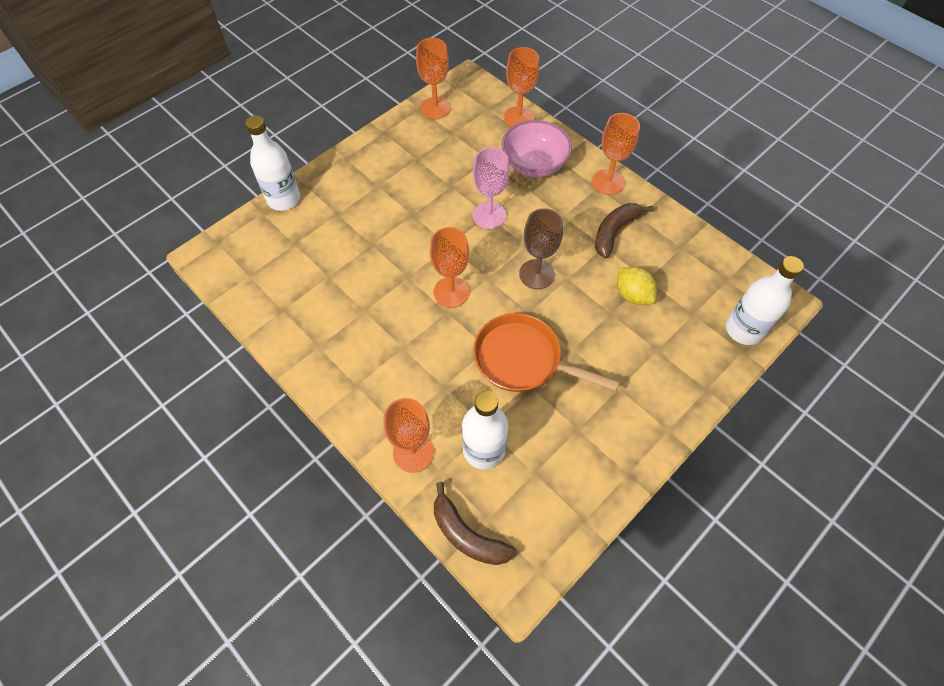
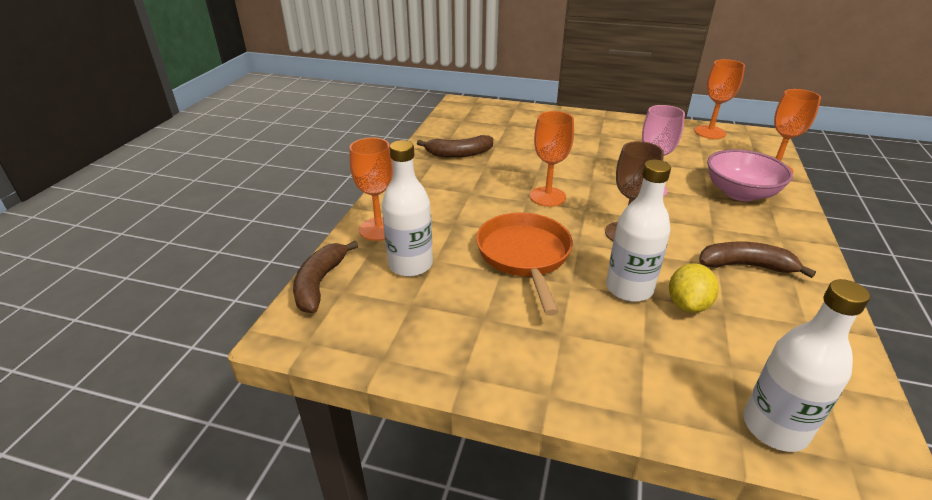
camera: 60 degrees right, 25 degrees down
(284, 199) = (537, 110): white bottle -> white bottle (629, 288)
(323, 318) = (459, 154): none -> brown banana
(608, 182) = (798, 241): orange goblet -> none

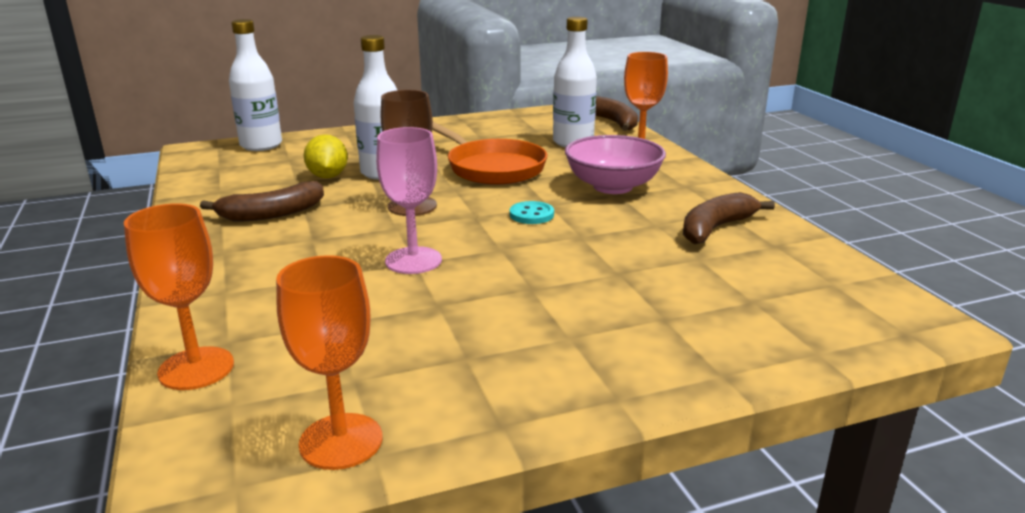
camera: 145 degrees right, 10 degrees down
(547, 196) = (531, 215): orange goblet -> turquoise button
(740, 193) = (271, 296): pink bowl -> pink bowl (613, 186)

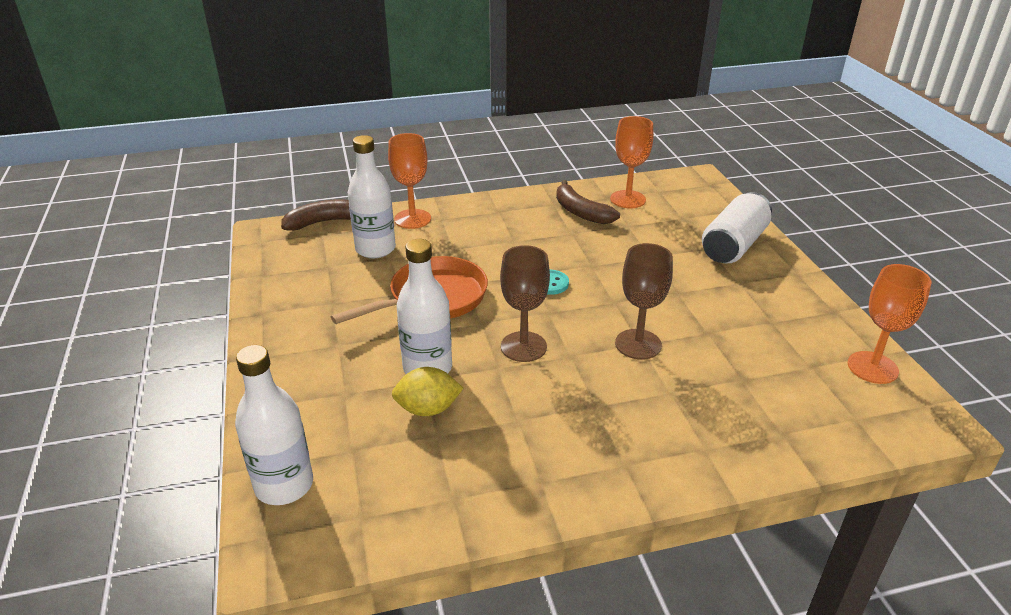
camera: 85 degrees left, 10 degrees up
(196, 368) = (822, 444): orange goblet -> orange goblet (628, 199)
(272, 214) = (533, 441): brown banana -> none
(413, 260) = (638, 344): pink goblet -> brown goblet
(613, 186) = (495, 241): pink bowl -> none
(685, 340) = (733, 245): none -> white can

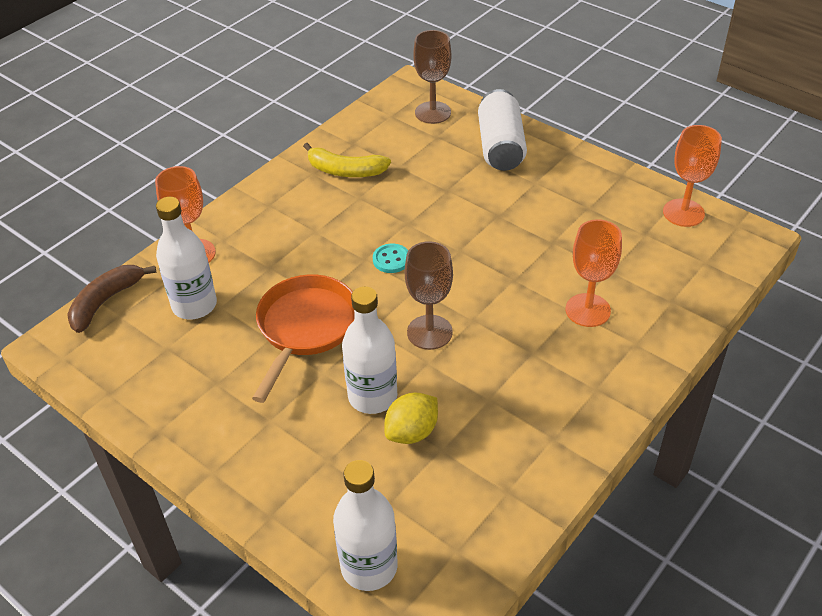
camera: 35 degrees left, 10 degrees up
(581, 212) = (345, 171): brown banana -> yellow banana
(628, 199) = (373, 137): orange goblet -> orange goblet (588, 310)
(638, 344) = (513, 281): brown goblet -> brown goblet (433, 112)

